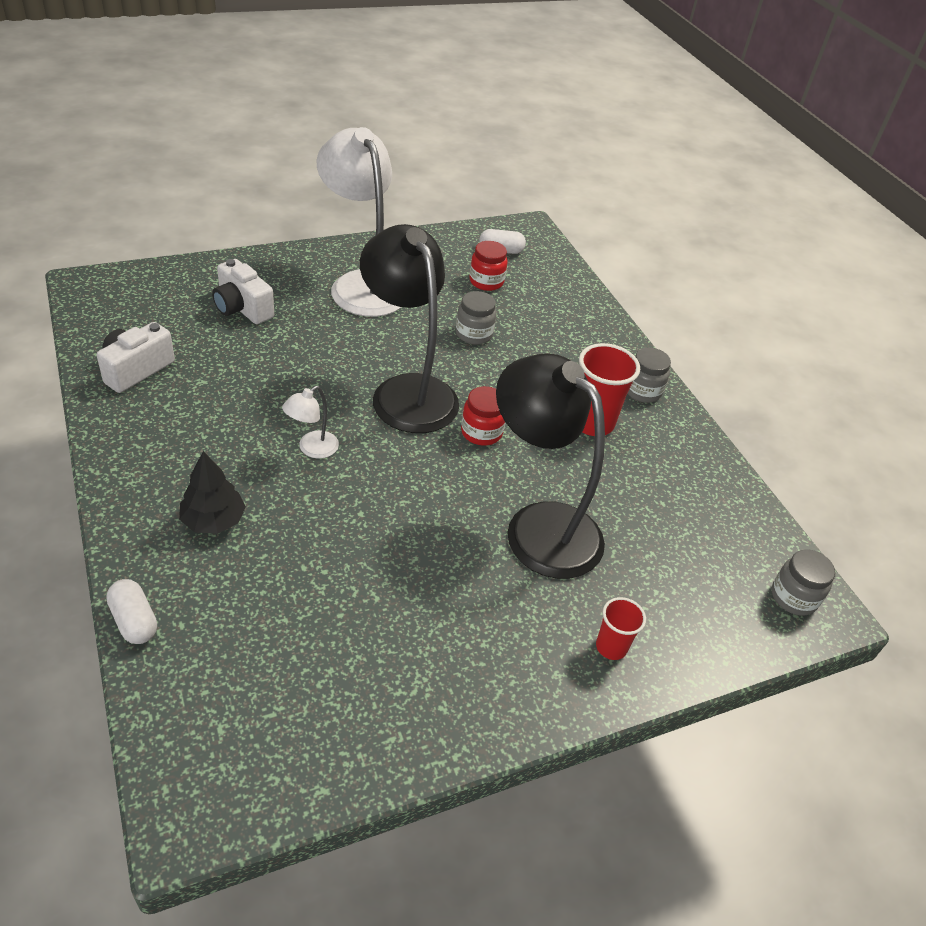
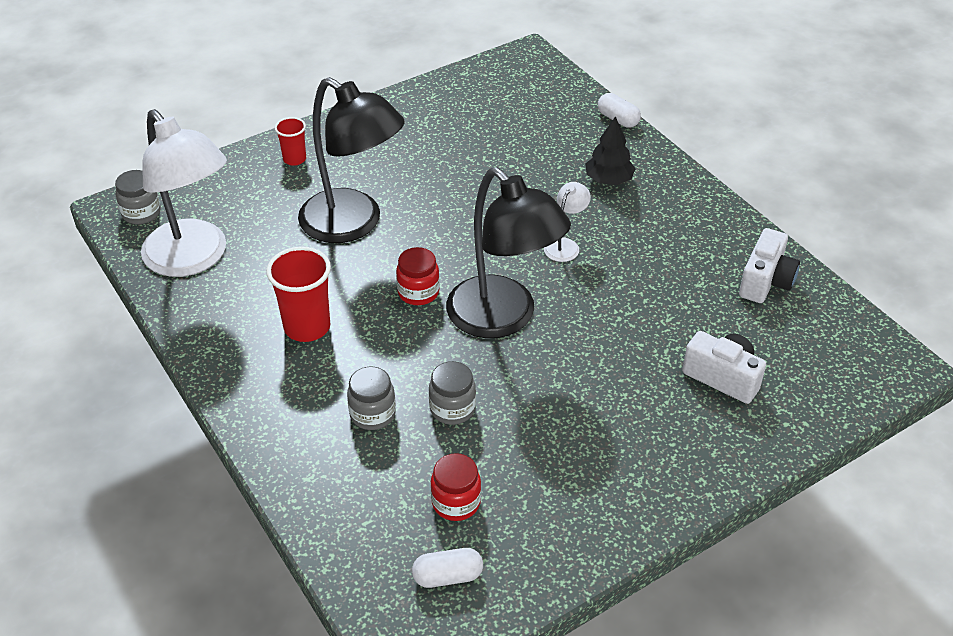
camera: 175 degrees right, 0 degrees up
(362, 284) = (611, 452): white lamp -> white lamp (193, 259)
(642, 391) = (248, 378): grey jar -> grey jar (372, 414)

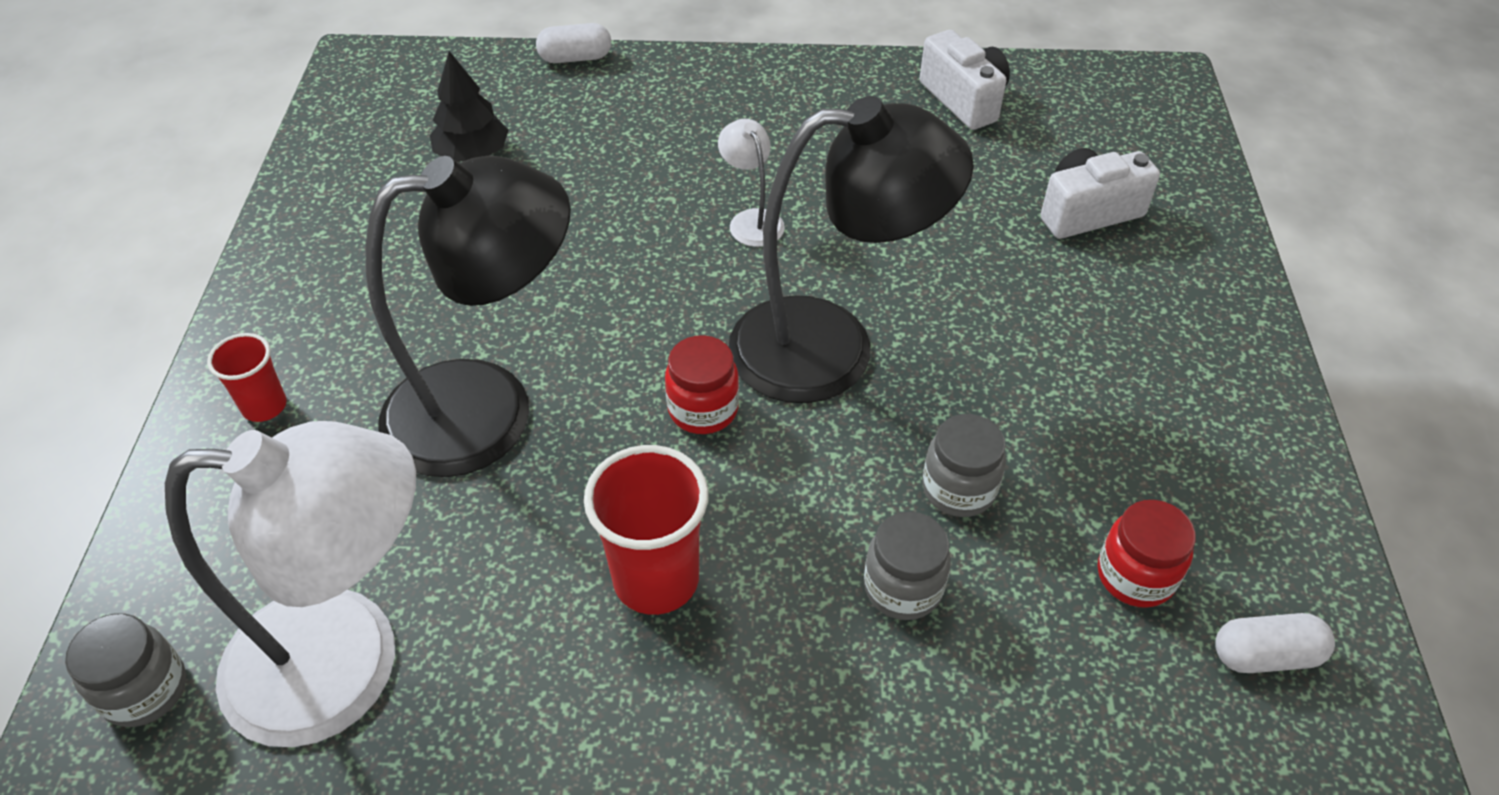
camera: 55 degrees left, 5 degrees up
(448, 576) = (1265, 655): white capsule -> white capsule turned 60 degrees clockwise
(608, 180) = (674, 122): black tree -> black tree (472, 154)

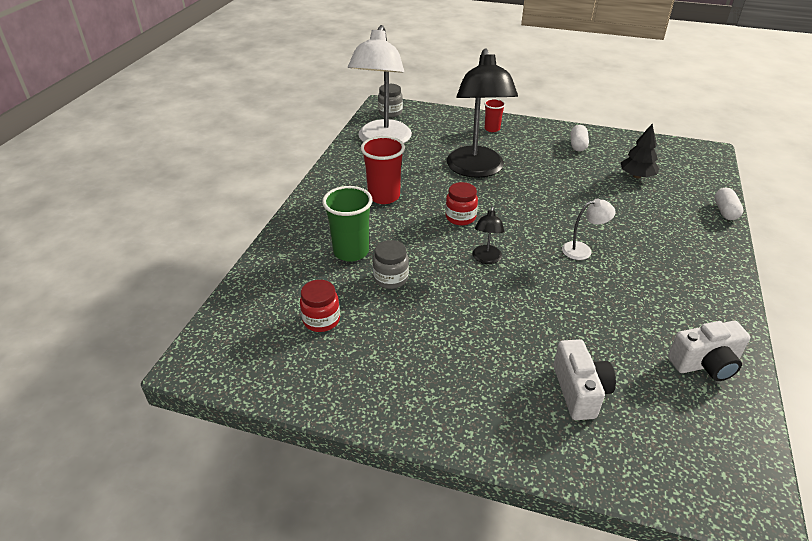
camera: 105 degrees right, 10 degrees down
(832, 348) = (486, 259): black lamp -> black lamp, size x0.42
(903, 588) = (351, 251): grey jar -> green cup
(1265, 655) = (262, 348): white capsule -> white capsule (577, 145)

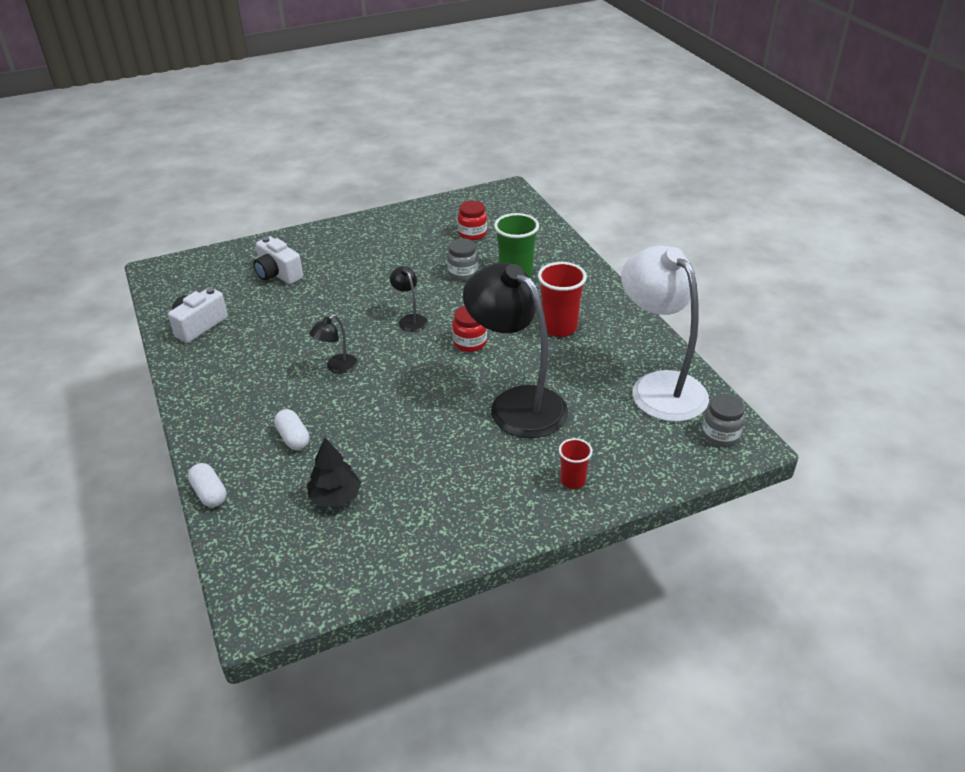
camera: 140 degrees right, 0 degrees up
(577, 145) = (442, 514): white capsule -> white capsule (293, 438)
(582, 250) = (337, 367): white lamp -> black lamp

